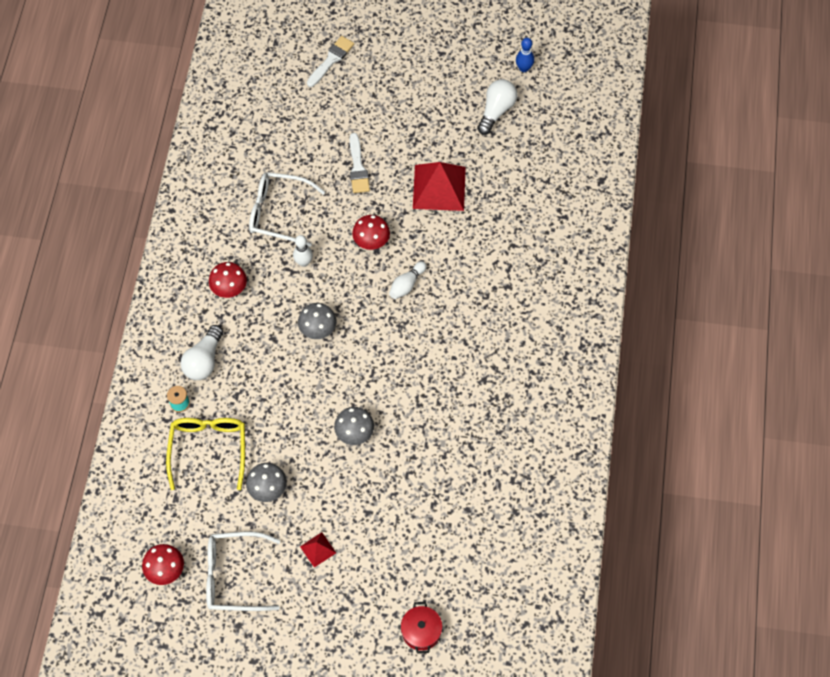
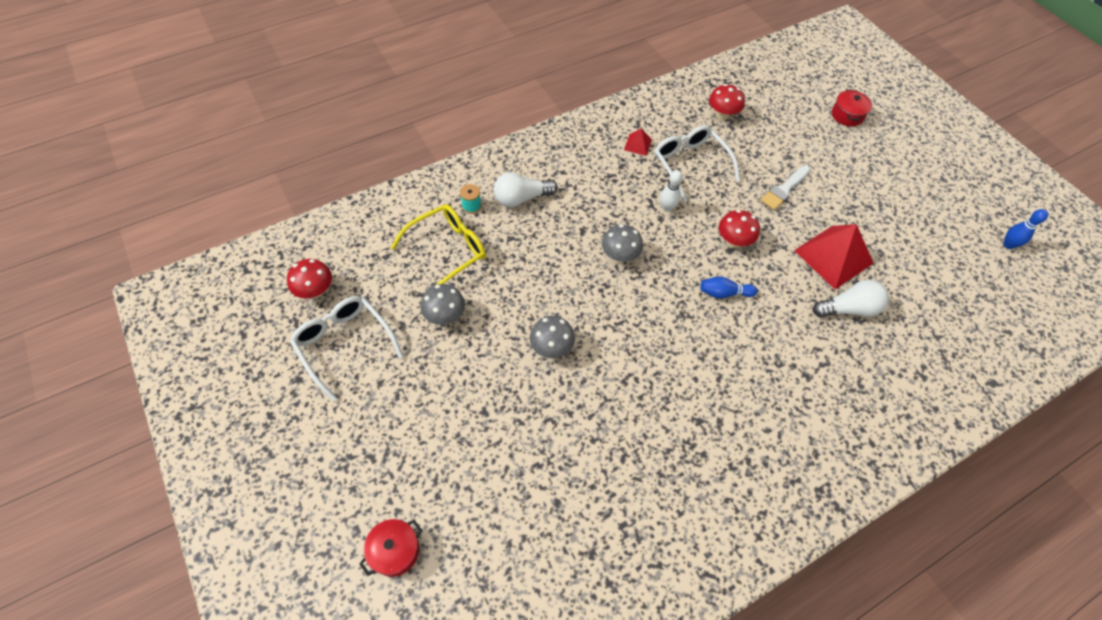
camera: 50 degrees right, 5 degrees down
(229, 289) = (596, 175): red mushroom -> red mushroom (722, 115)
(318, 549) = (416, 394): red pyramid -> red pyramid (638, 144)
(331, 60) = (847, 115): white brush -> red pot
(407, 285) = (724, 293): white bowling pin -> blue bowling pin
(496, 111) = (947, 251): white light bulb -> white light bulb (848, 309)

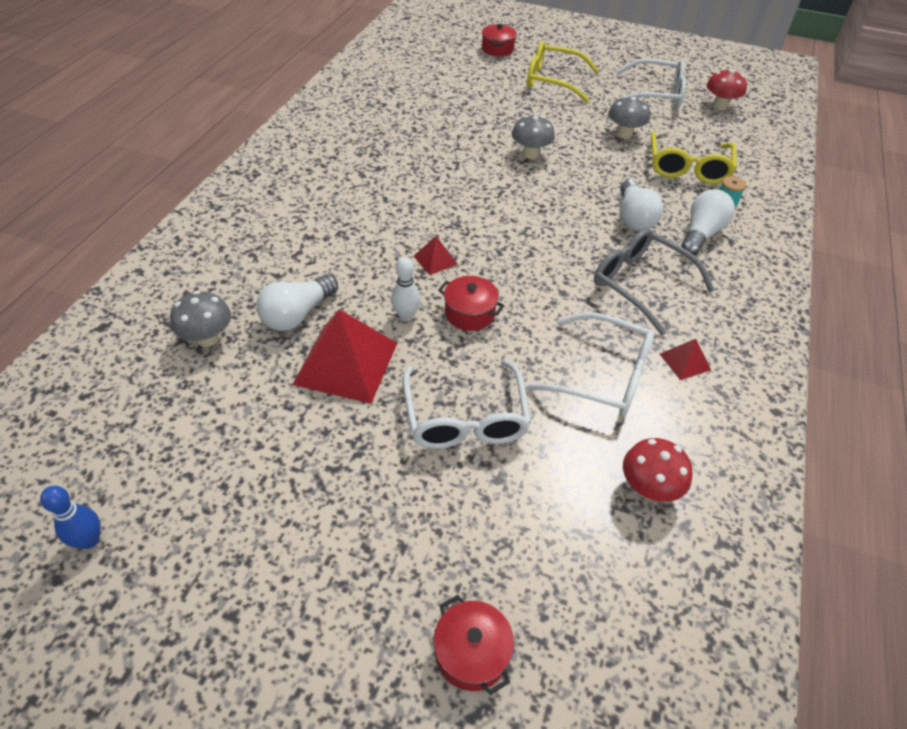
camera: 140 degrees right, 10 degrees down
(409, 438) = (553, 81): none -> yellow glasses
(548, 237) = (634, 217): none -> white light bulb
(606, 193) = (641, 284): none -> grey glasses
(620, 256) = (558, 237): grey mushroom -> grey mushroom (208, 338)
(667, 207) = (569, 307): white bowling pin -> white bowling pin (406, 315)
(724, 293) = (435, 260): blue bowling pin -> red pyramid
(733, 241) = (469, 313): red mushroom -> red pot
(784, 189) = (465, 417): white brush -> white glasses

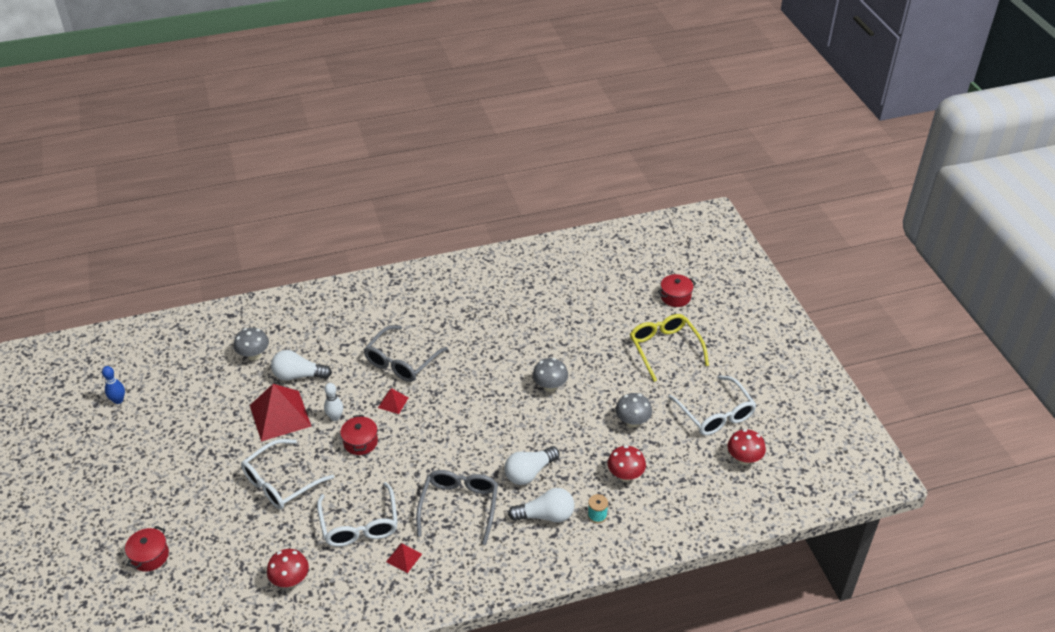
camera: 55 degrees right, 5 degrees down
(380, 225) = (401, 361): none -> grey glasses
(687, 167) = (625, 475): yellow glasses -> red mushroom

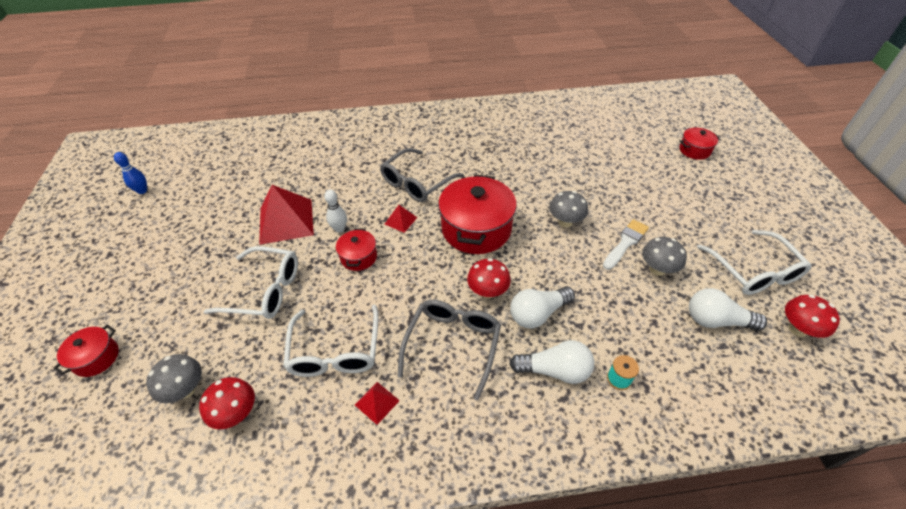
camera: 10 degrees right, 5 degrees up
(254, 355) = (280, 164): grey mushroom -> grey mushroom (186, 389)
(281, 482) = (264, 290): white glasses -> white glasses turned 135 degrees counterclockwise
(298, 375) = (315, 185): white light bulb -> white light bulb (716, 320)
(467, 403) = (476, 229): none -> red pot
(605, 400) = (625, 243): none -> white brush
(625, 475) = (652, 332): red mushroom -> red mushroom (487, 291)
(665, 349) = (688, 197): yellow glasses -> none

